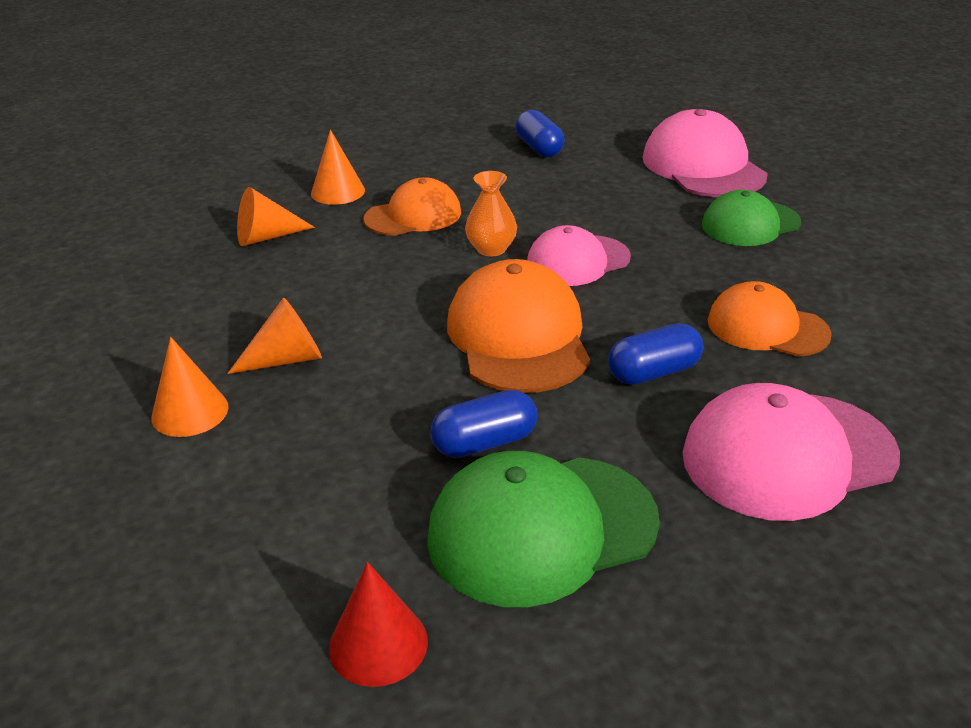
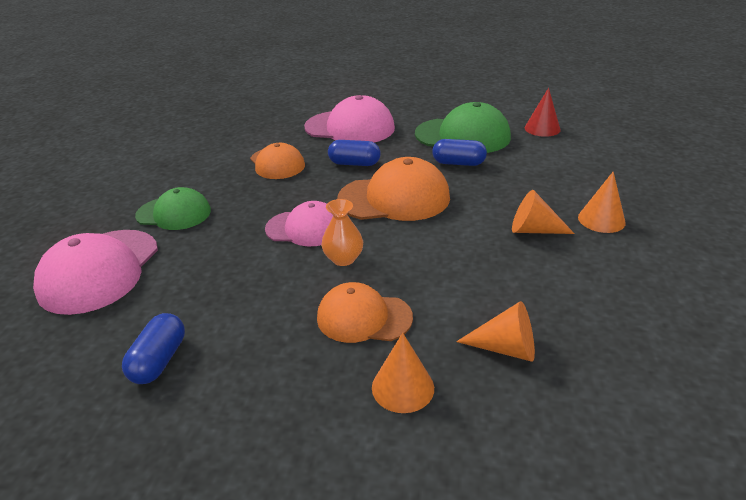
camera: 145 degrees left, 0 degrees up
(518, 336) = (394, 198): orange cap -> orange cap turned 120 degrees counterclockwise

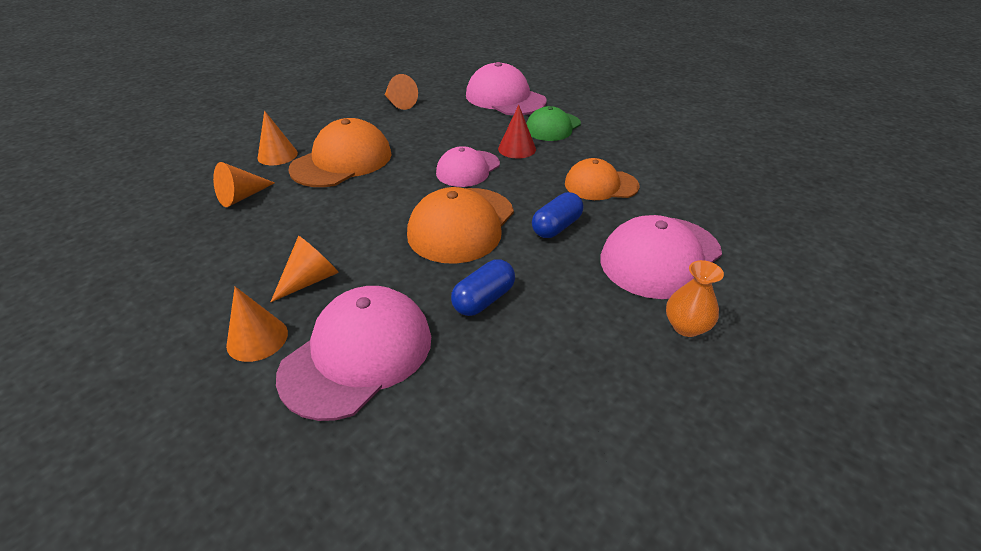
camera: 120 degrees right, 5 degrees up
(159, 360) = (399, 103): blue capsule -> orange cone
(343, 259) = (408, 172): orange vase -> orange vase (686, 326)
(364, 317) = (342, 161): orange cap -> orange cap, size x1.53
(463, 136) = (554, 345): green cap -> none
(542, 128) = (501, 462): red cone -> red cone (517, 149)
(553, 182) = (358, 354): none -> pink cap

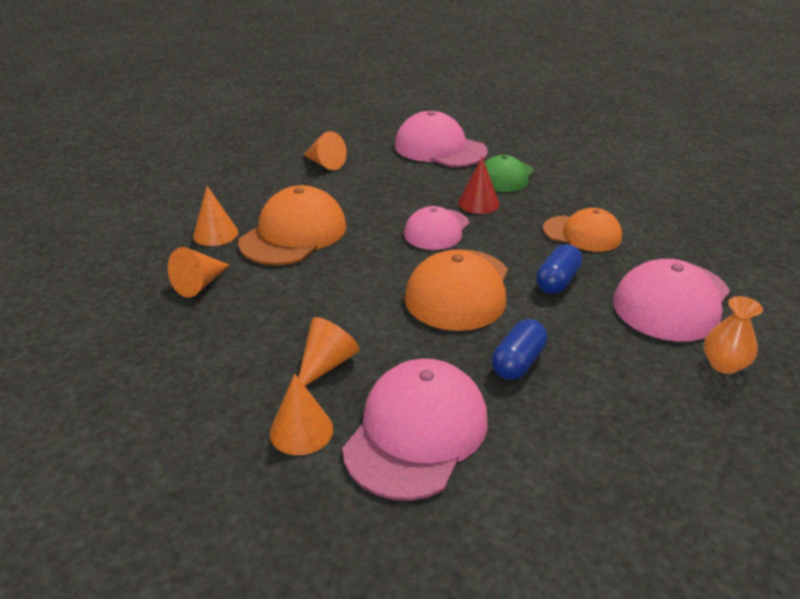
camera: 10 degrees left, 5 degrees down
(600, 185) = (582, 234): orange cap -> orange cap turned 150 degrees counterclockwise

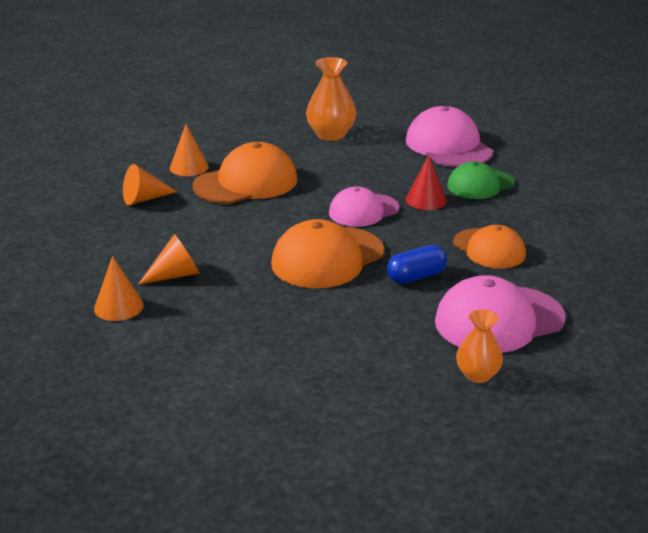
camera: 30 degrees right, 5 degrees down
(325, 163) = (331, 134): orange cone -> orange vase
(416, 432) = (189, 333): pink cap -> none
(518, 362) = (312, 318): blue capsule -> none

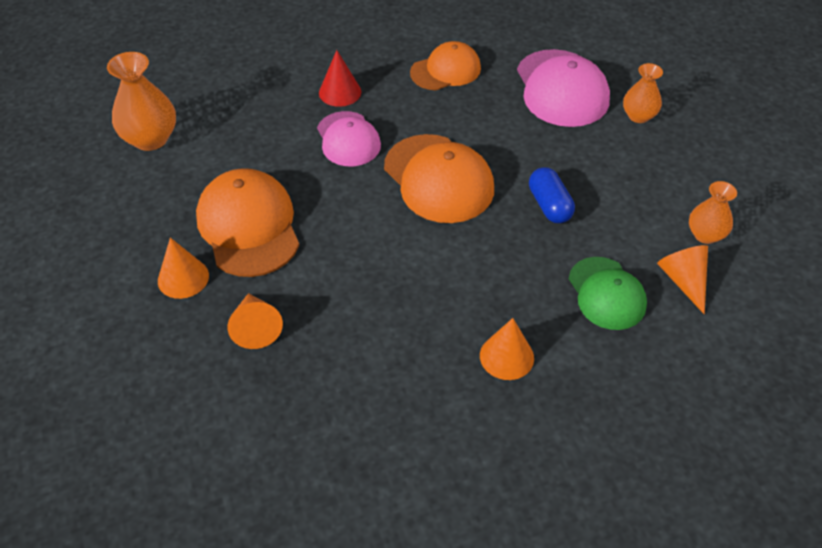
camera: 80 degrees left, 20 degrees up
(175, 275) = (448, 303): orange cone -> orange cone (683, 281)
(292, 424) = (705, 235): none -> orange vase
(416, 277) = (485, 124): blue capsule -> blue capsule (549, 205)
(448, 146) = (225, 55): pink cap -> none
(480, 184) = (320, 51): green cap -> green cap (606, 293)

